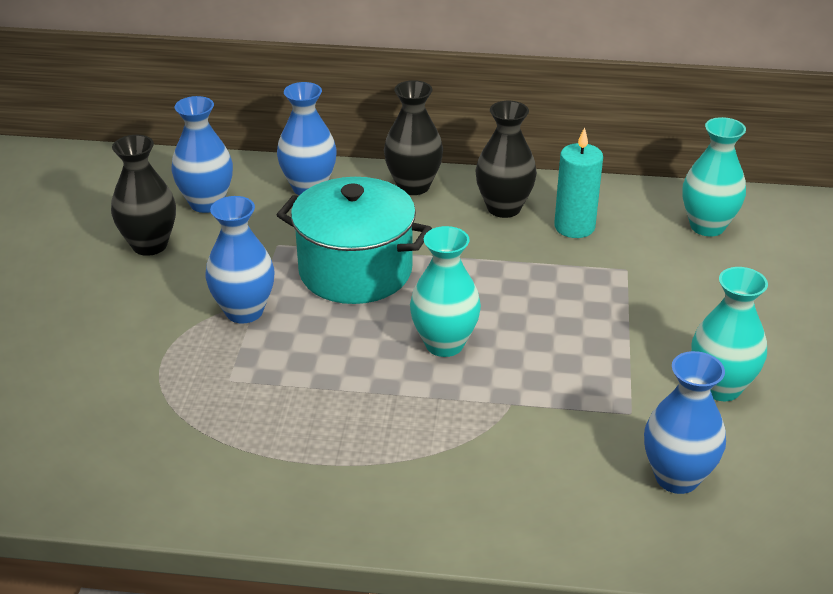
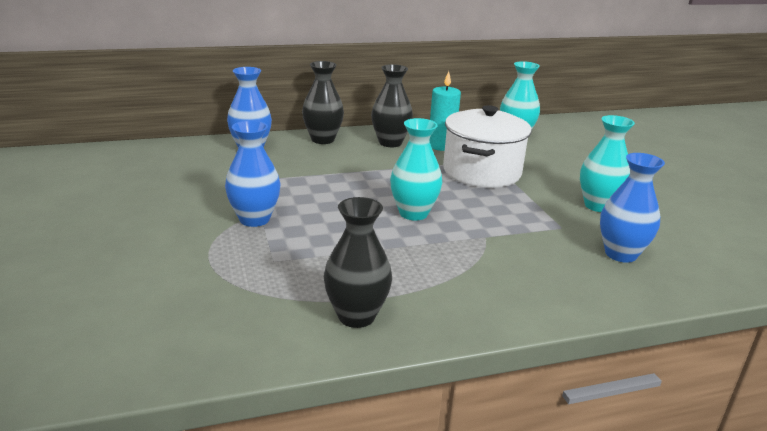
camera: 25 degrees left, 10 degrees down
(149, 245) = (150, 194): black vase -> black vase (356, 316)
(206, 203) = (179, 165): blue vase -> none
(355, 271) = (319, 185): turquoise pot -> none
(596, 289) = (482, 172): none -> white pot

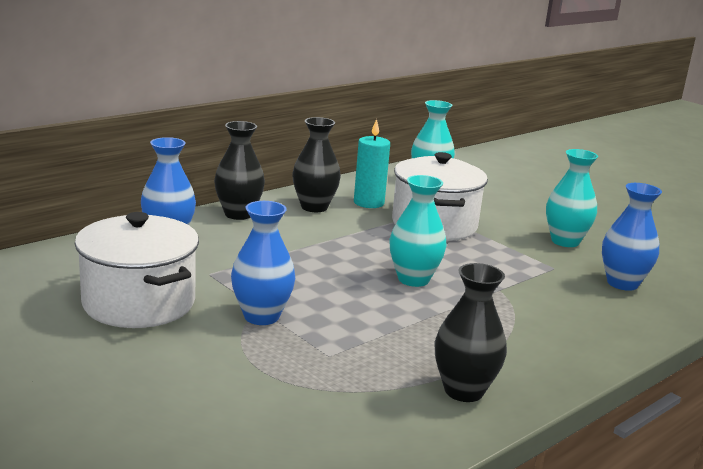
camera: 25 degrees left, 5 degrees down
(177, 192) = (139, 303): none -> white pot

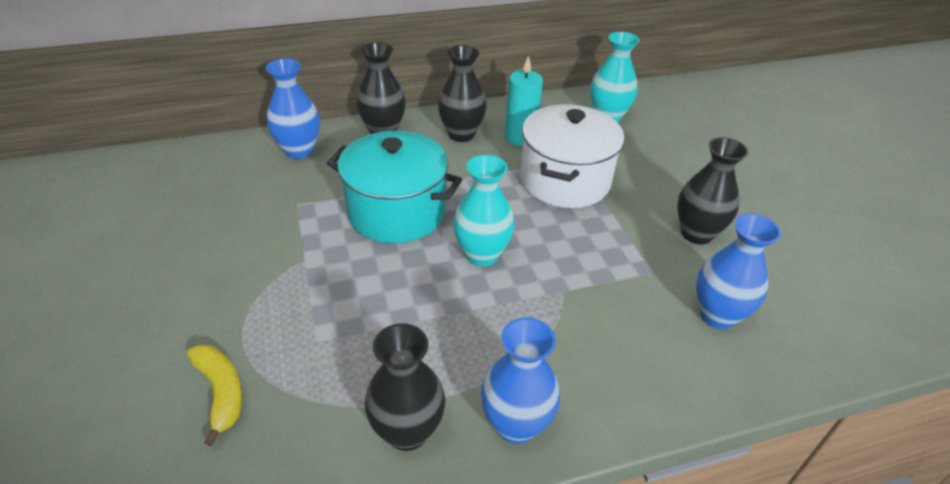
camera: 25 degrees right, 20 degrees up
(139, 303) = (210, 228): white pot -> none
(261, 316) = (298, 271): blue vase -> blue vase (516, 424)
(278, 403) = (221, 392): none -> yellow banana
(310, 265) = (396, 212): none -> turquoise pot
(565, 241) = (696, 234): turquoise vase -> black vase

